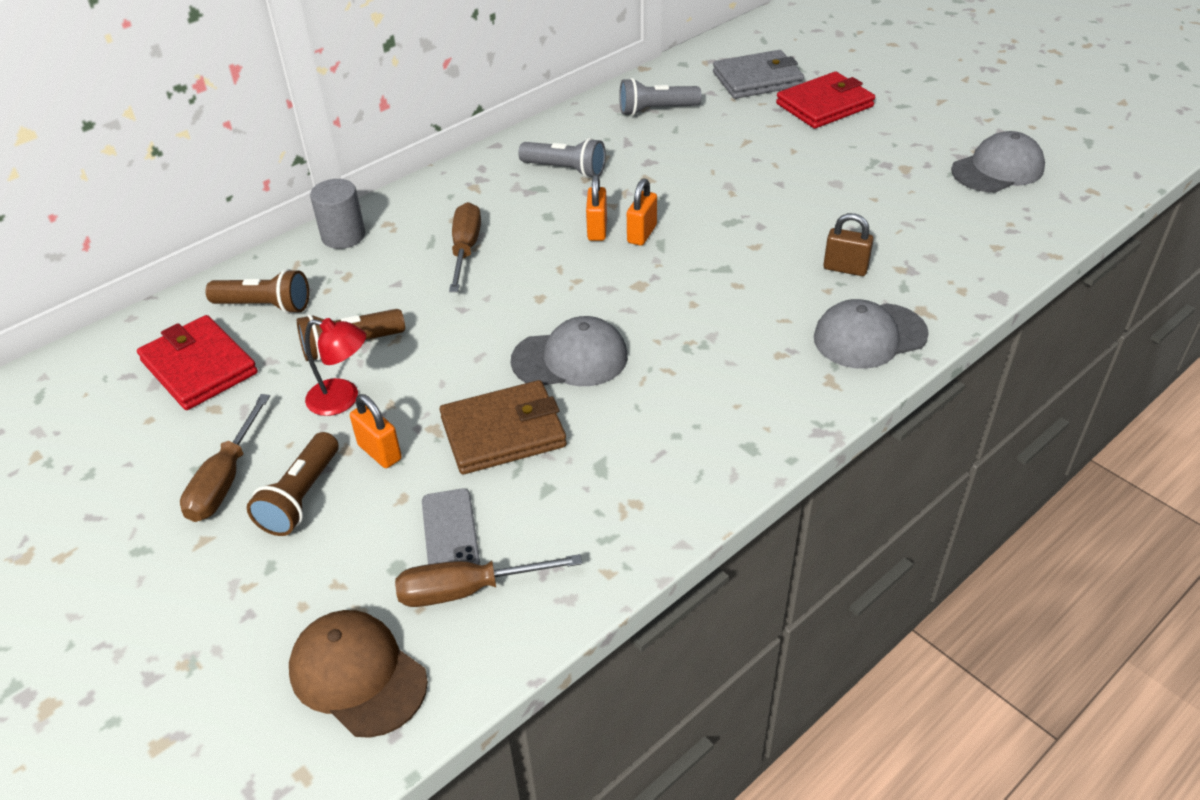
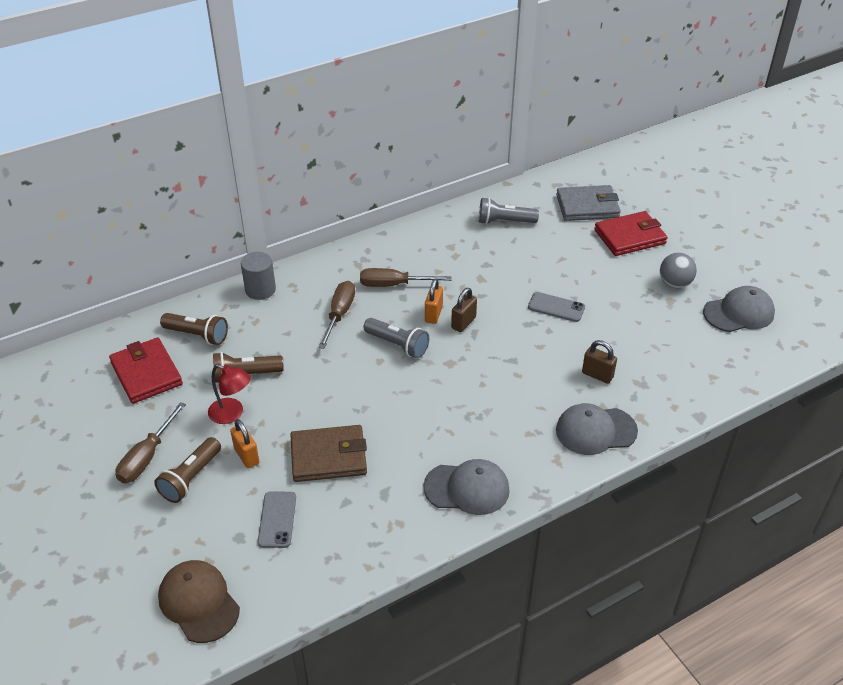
camera: 10 degrees right, 0 degrees up
(467, 590) = (278, 561): brown screwdriver -> brown screwdriver (393, 285)
(565, 170) = (425, 261): grey flashlight -> grey flashlight (397, 345)
(570, 358) = (387, 411): grey cap -> grey cap (467, 488)
(642, 234) = (463, 323): orange padlock -> brown padlock
(760, 197) = (556, 307): none -> grey phone
(903, 148) = (674, 283): none -> grey ball

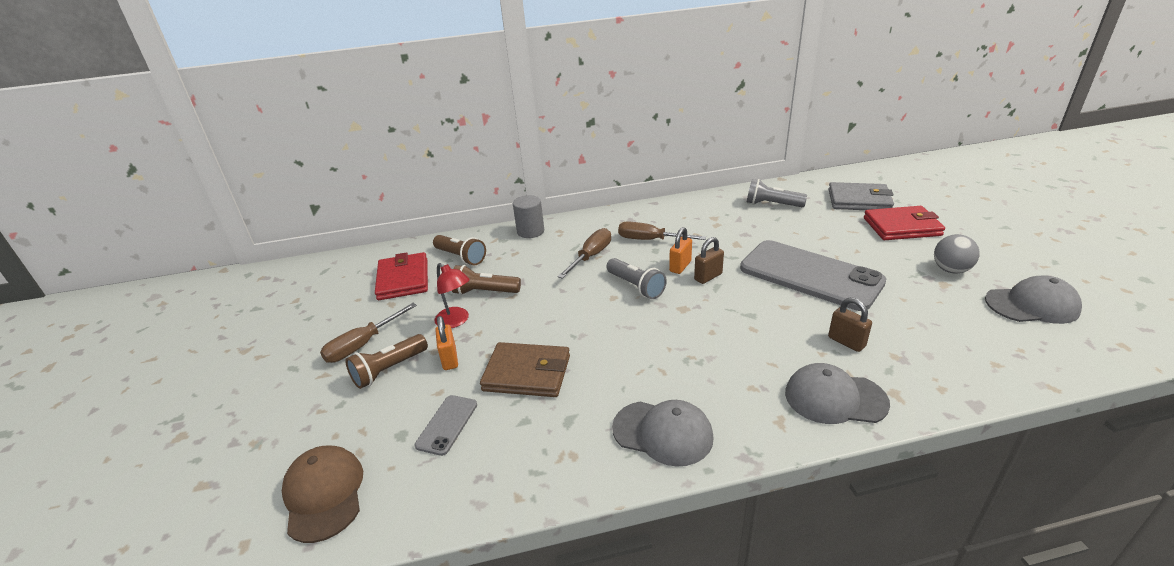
camera: 20 degrees right, 10 degrees down
(556, 307) = (810, 275): grey phone -> grey phone, size x2.29

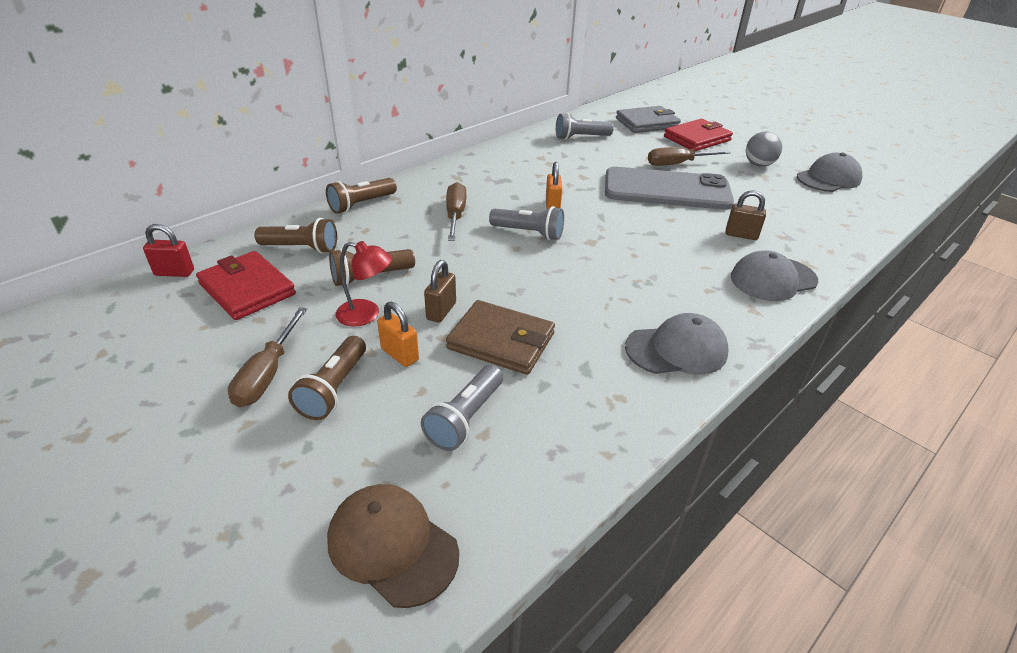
camera: 35 degrees left, 5 degrees up
(374, 256) = (174, 272): none -> red padlock
(447, 425) = (465, 418): grey phone -> grey flashlight
(527, 373) = (501, 341): brown wallet -> brown wallet turned 45 degrees clockwise
(530, 231) = (361, 204): grey cylinder -> brown flashlight
(650, 240) = (500, 188): brown screwdriver -> brown screwdriver (677, 164)
(708, 277) = (586, 209): brown padlock -> brown padlock (441, 311)

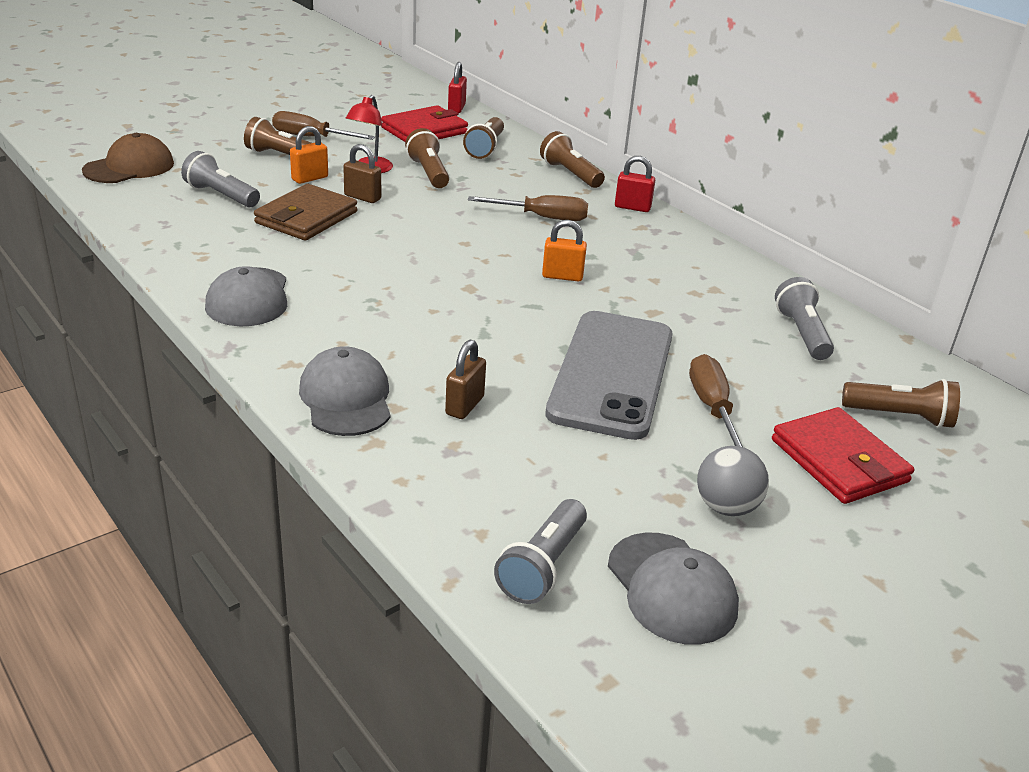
camera: 95 degrees right, 5 degrees down
(424, 180) = (632, 207): none -> red padlock
(529, 233) = (496, 253): grey flashlight -> grey flashlight (543, 566)
(647, 123) = (900, 417): grey wallet -> brown flashlight

